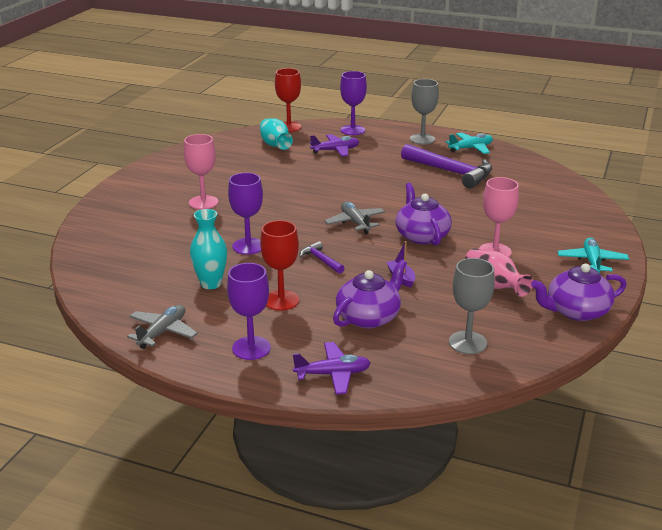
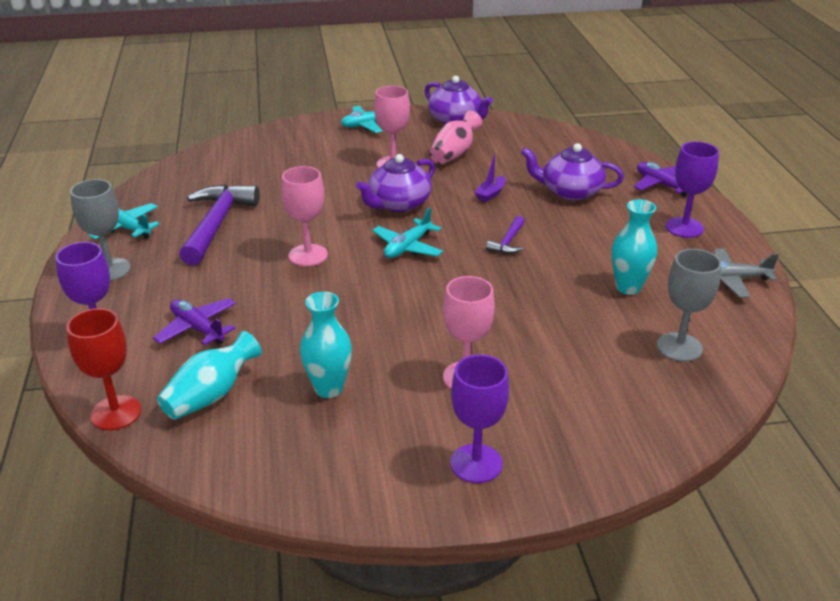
camera: 120 degrees left, 5 degrees up
(243, 169) = (328, 388): none -> turquoise vase
(248, 246) = (532, 295): purple goblet -> purple goblet (476, 463)
(281, 300) = (602, 238): red goblet -> none
(355, 223) = (408, 247): grey plane -> turquoise plane
(380, 190) = (308, 255): none -> pink goblet
(467, 343) = (550, 148): grey goblet -> grey goblet (679, 347)

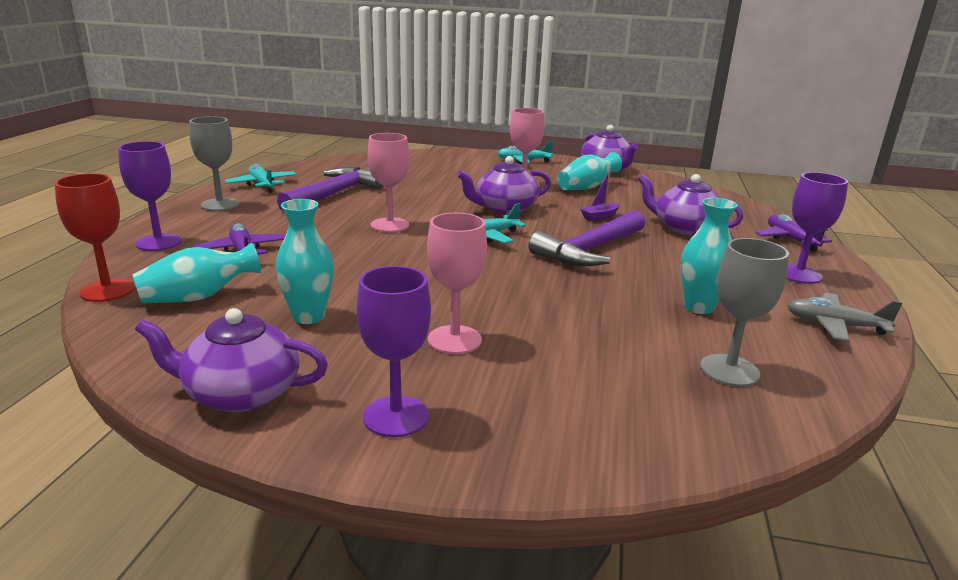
camera: 20 degrees right, 10 degrees down
(343, 481) = (240, 393): none -> purple teapot
(454, 154) = (586, 188): pink vase -> turquoise vase
(508, 242) = (590, 250): purple hammer -> purple hammer, size x2.09

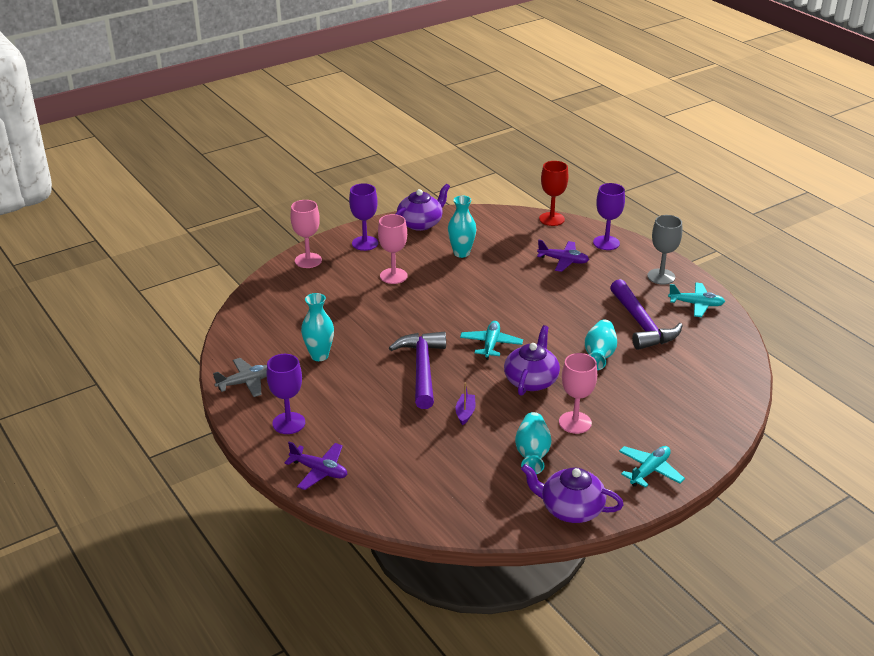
camera: 135 degrees right, 10 degrees up
(198, 297) = (516, 236): turquoise vase -> turquoise vase (599, 355)
(390, 225) = (552, 319): pink goblet -> pink goblet (308, 260)
(684, 228) = (399, 436): purple teapot -> none
(729, 370) = (276, 324): grey goblet -> none

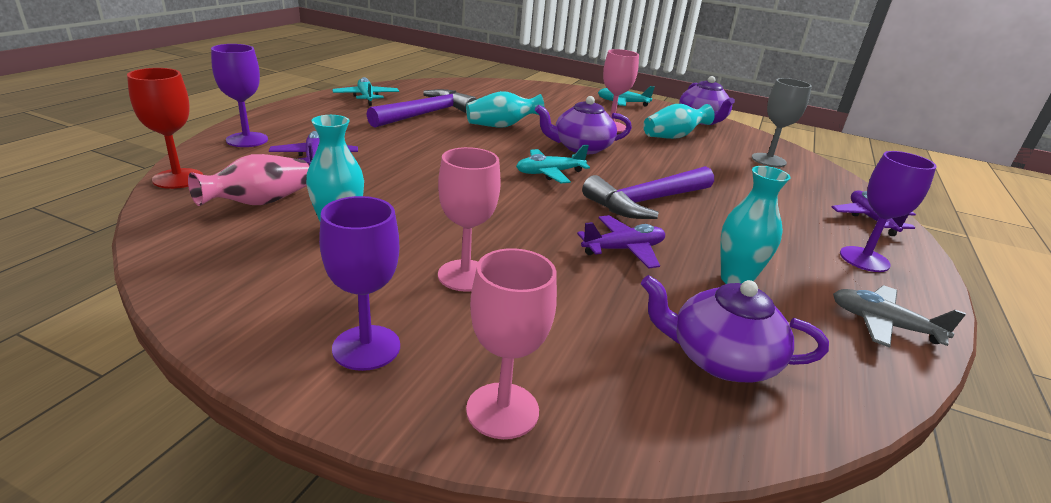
camera: 125 degrees left, 5 degrees down
(376, 331) = (623, 249): none -> purple plane
(420, 223) = (235, 298): purple teapot -> purple teapot (720, 359)
(465, 413) = (673, 168): purple boat -> none
(507, 237) = (260, 202): none -> pink vase
(661, 276) = (319, 111): grey goblet -> grey goblet (768, 160)

